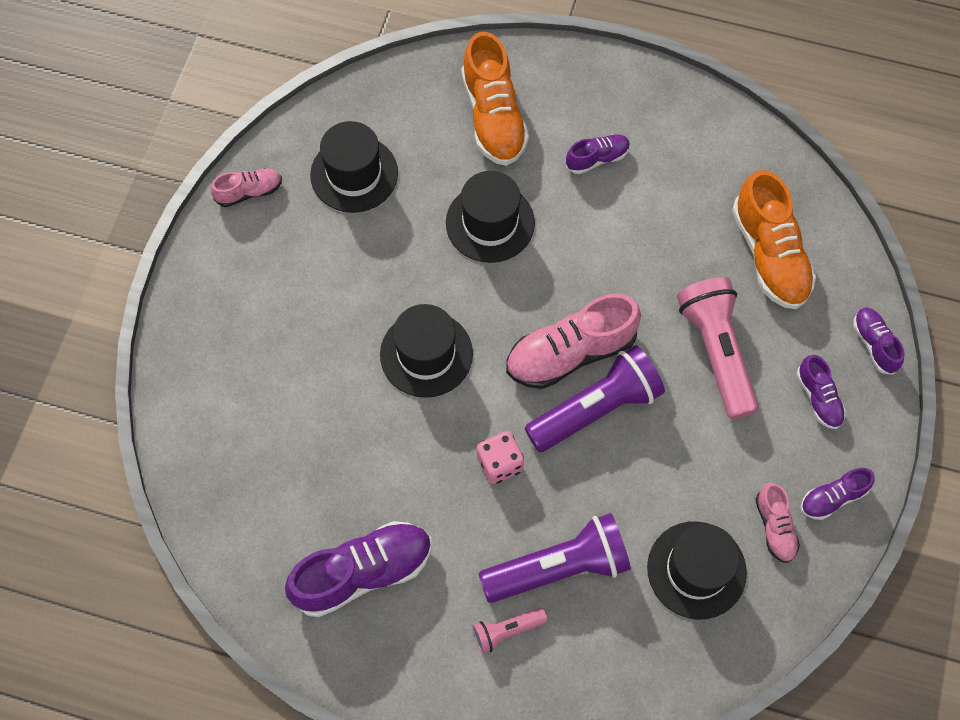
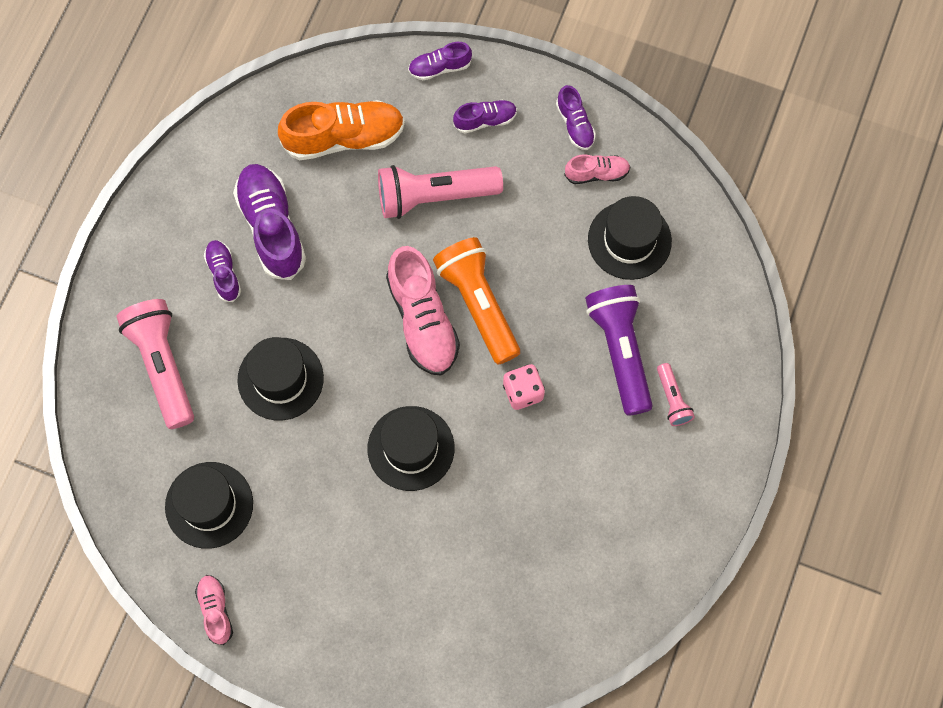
camera: 85 degrees left, 5 degrees up
(363, 572) = (614, 517): purple shoe -> purple shoe (271, 227)
(493, 117) = (162, 365): orange shoe -> pink flashlight
(596, 408) = (478, 304): purple flashlight -> orange flashlight

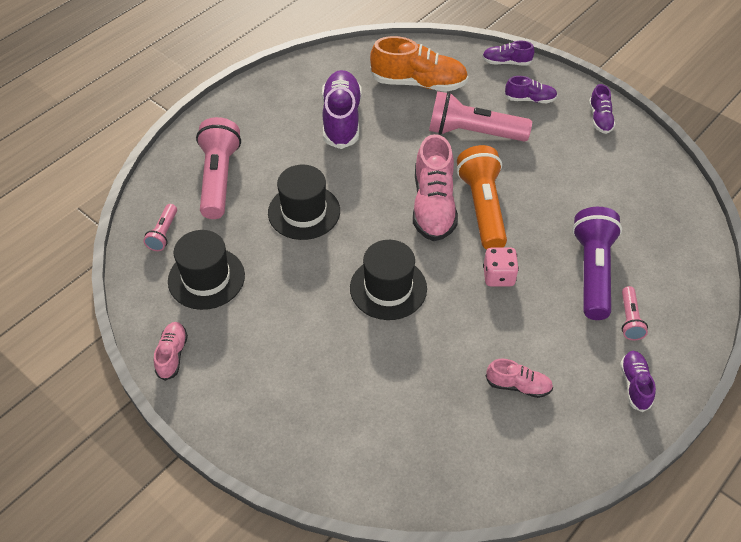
camera: 20 degrees right, 20 degrees down
(134, 464) = (163, 233): none -> pink flashlight
(224, 273) = (293, 136): purple shoe -> purple shoe (635, 385)
(597, 173) = (608, 152): pink shoe -> pink shoe (518, 385)
(629, 240) = (623, 200): black hat -> none

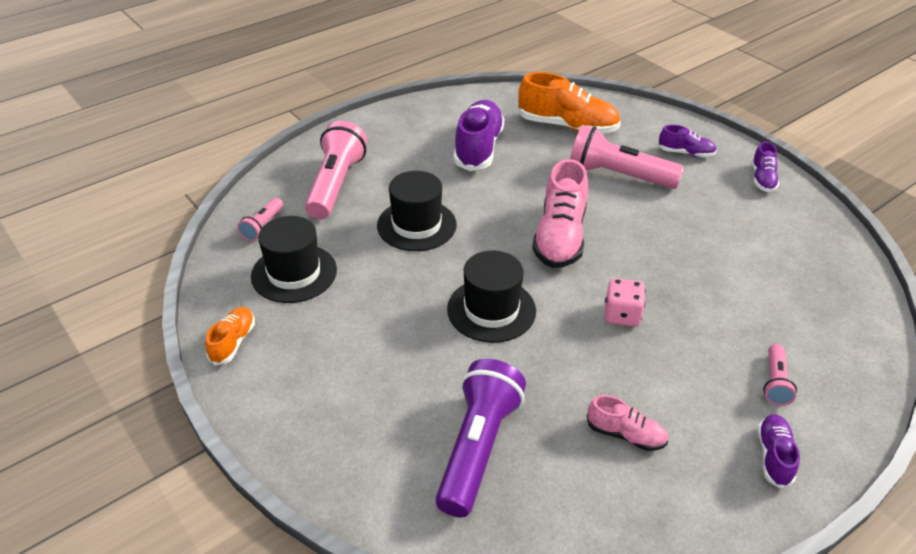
camera: 10 degrees right, 10 degrees down
(172, 355) = (233, 342): pink shoe -> orange shoe
(482, 207) = (615, 245): orange flashlight -> none
(506, 62) = (665, 118): purple shoe -> none
(593, 271) = (735, 325): purple flashlight -> purple flashlight (478, 447)

